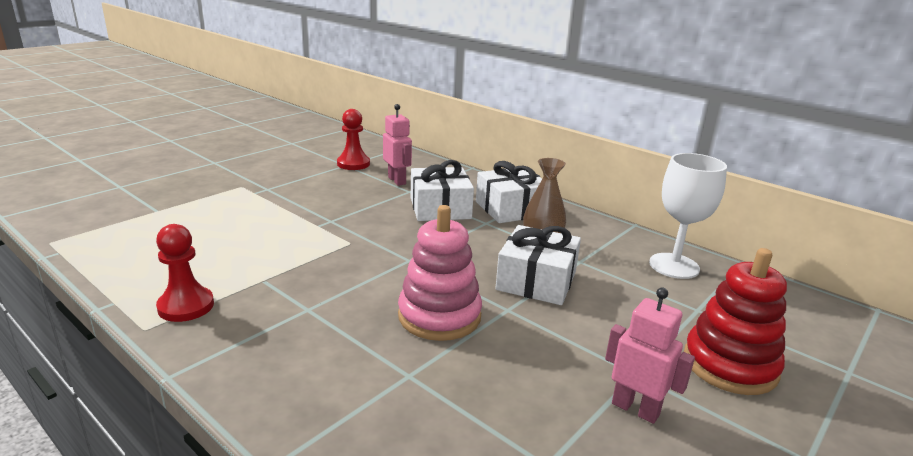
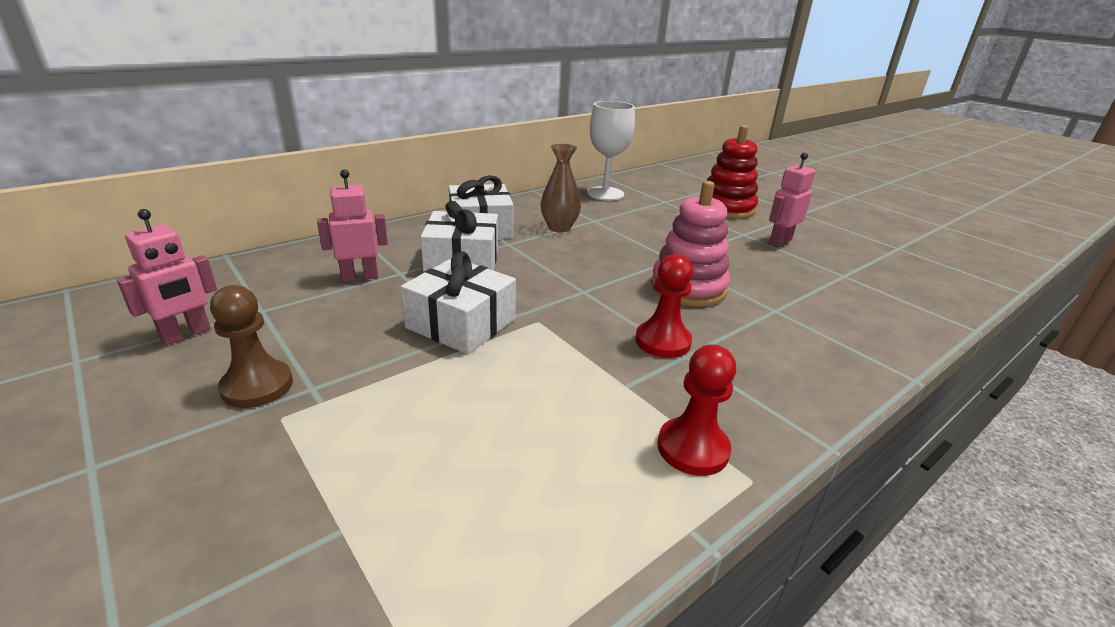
camera: 80 degrees left, 5 degrees up
(269, 177) = (257, 386): none -> brown pawn
(316, 155) = (186, 334): none -> pink robot
(353, 164) = (264, 303): red pawn -> red pawn (662, 341)
(536, 281) = (627, 241): white gift -> white gift (461, 323)

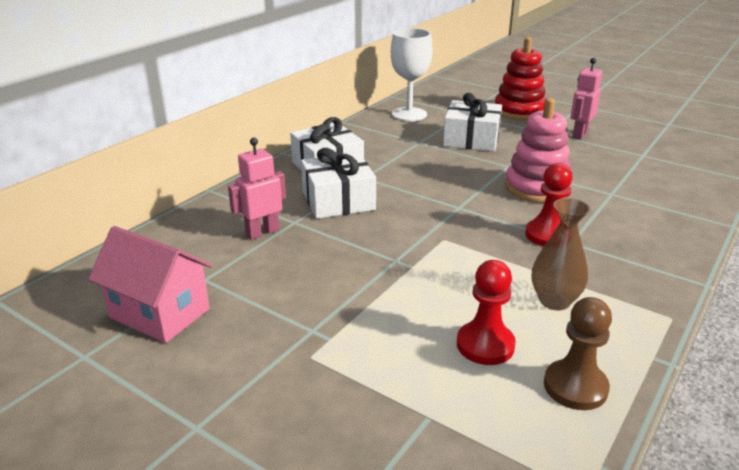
camera: 15 degrees left, 0 degrees up
(186, 334) = (160, 313): pink robot -> pink house
(257, 386) = (266, 339): brown pawn -> brown pawn (575, 387)
(461, 323) = (384, 254): white gift -> white gift (471, 139)
(559, 228) = (395, 154): brown vase -> brown vase (554, 301)
(692, 448) = (620, 306): red pawn -> red pawn (485, 345)

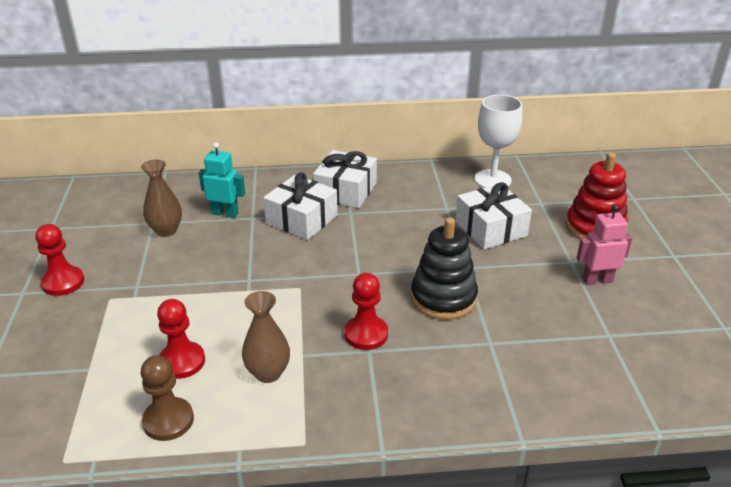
camera: 50 degrees right, 5 degrees up
(160, 313) = (106, 228): pink house -> none
(225, 383) = (63, 282): none -> red pawn
(235, 276) = (166, 230): none -> brown vase
(262, 232) = (225, 213): pink robot -> turquoise robot
(537, 188) = (443, 298): pink stacking toy -> black stacking toy

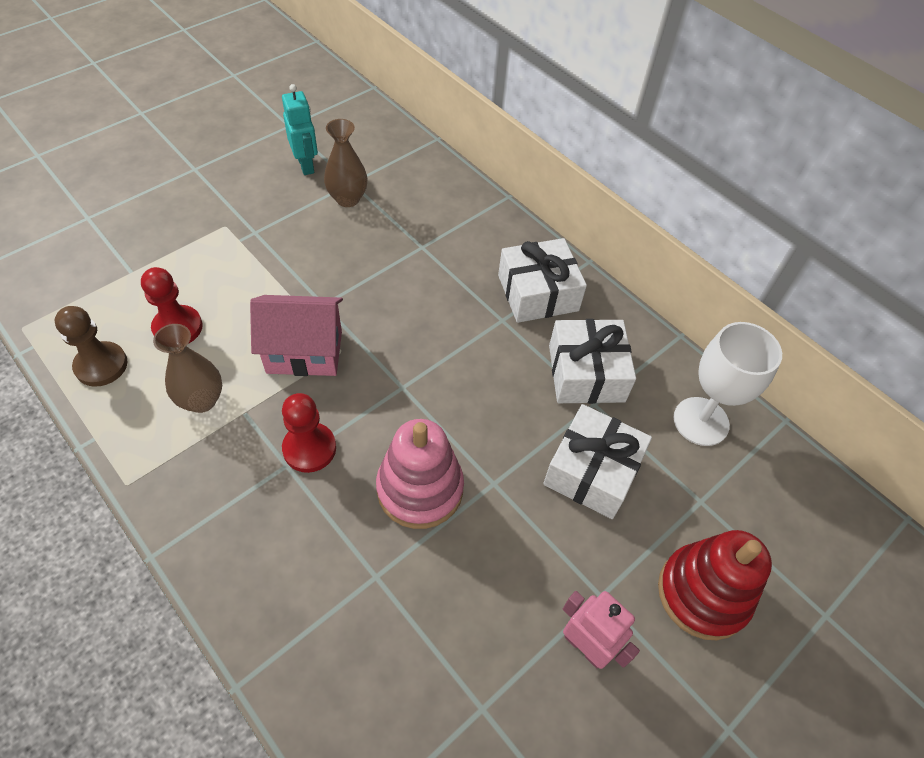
camera: 50 degrees right, 20 degrees up
(63, 282) = (224, 183): red pawn -> none
(225, 213) = (410, 222): turquoise robot -> turquoise robot (306, 165)
(281, 305) = (304, 352): none -> pink house
(302, 219) = (453, 286): white gift -> white gift (586, 373)
(443, 298) = (420, 489): black stacking toy -> pink stacking toy

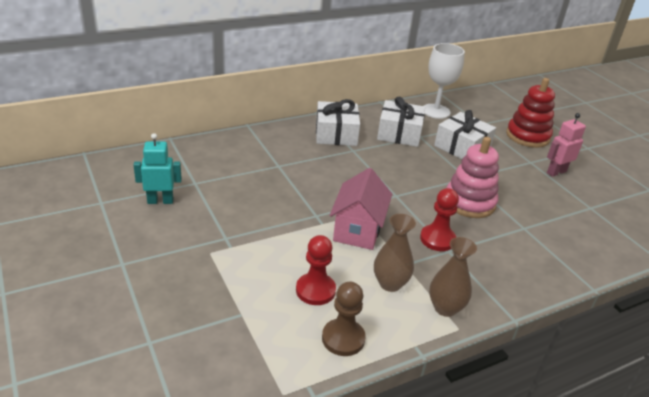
camera: 75 degrees left, 20 degrees down
(348, 199) = (213, 187): brown vase -> brown vase (445, 308)

